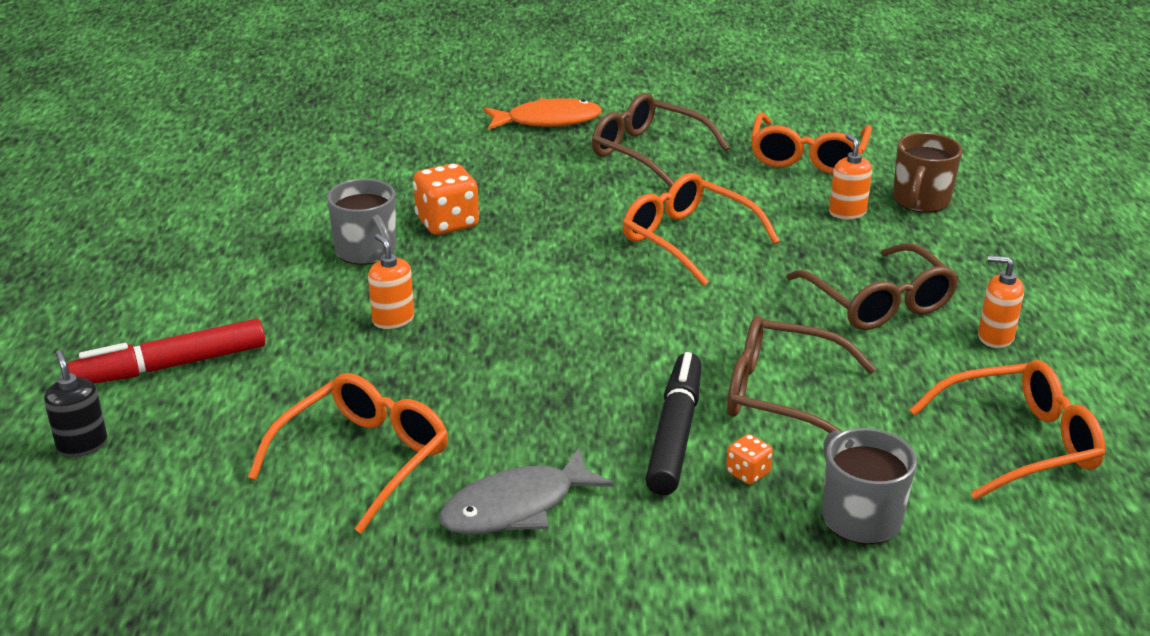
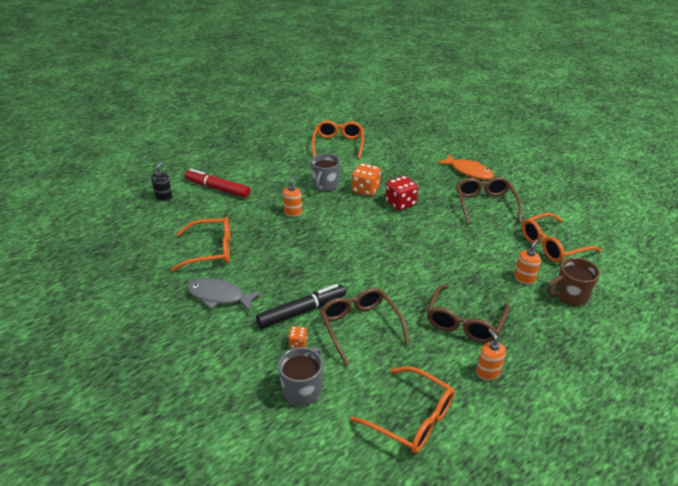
camera: 50 degrees right, 5 degrees up
(534, 212) = (400, 203): none -> red dice
(687, 239) = (436, 247): orange glasses -> orange glasses (338, 144)

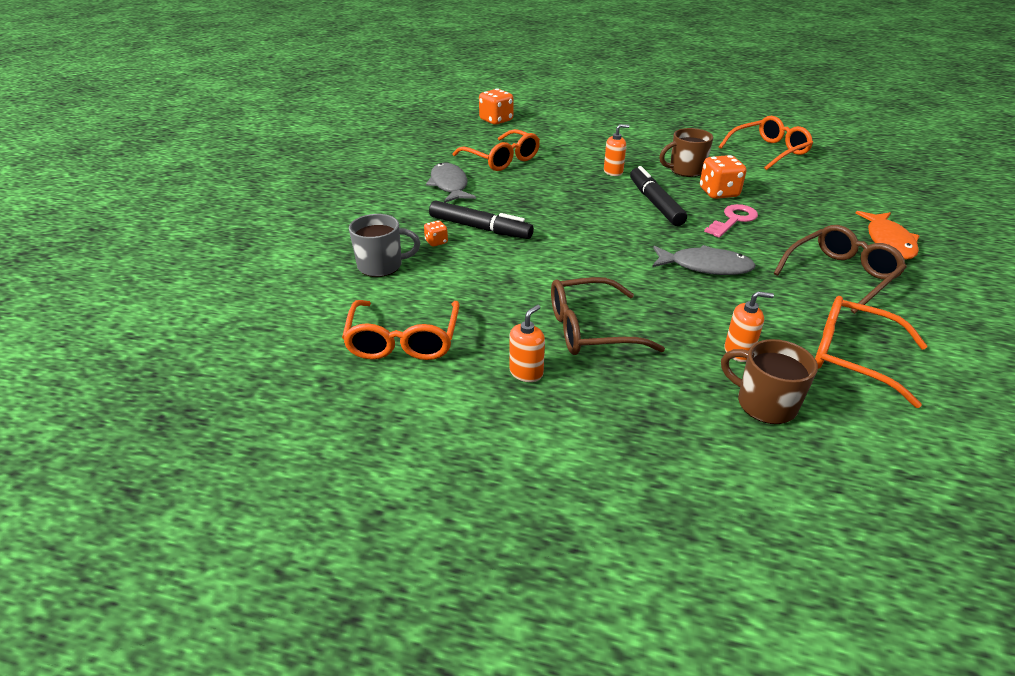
camera: 55 degrees right, 0 degrees up
(141, 220) = (496, 120): none -> orange dice
(164, 197) = (538, 116): black soap dispenser -> none
(217, 188) = (587, 129): red marker -> none
(325, 185) = (685, 170): grey mug -> brown mug
(351, 219) = (655, 203): none -> black marker
(360, 327) = (498, 266): brown glasses -> none
(400, 203) = (733, 220): red dice -> pink key
(438, 242) = (705, 266): none -> grey fish

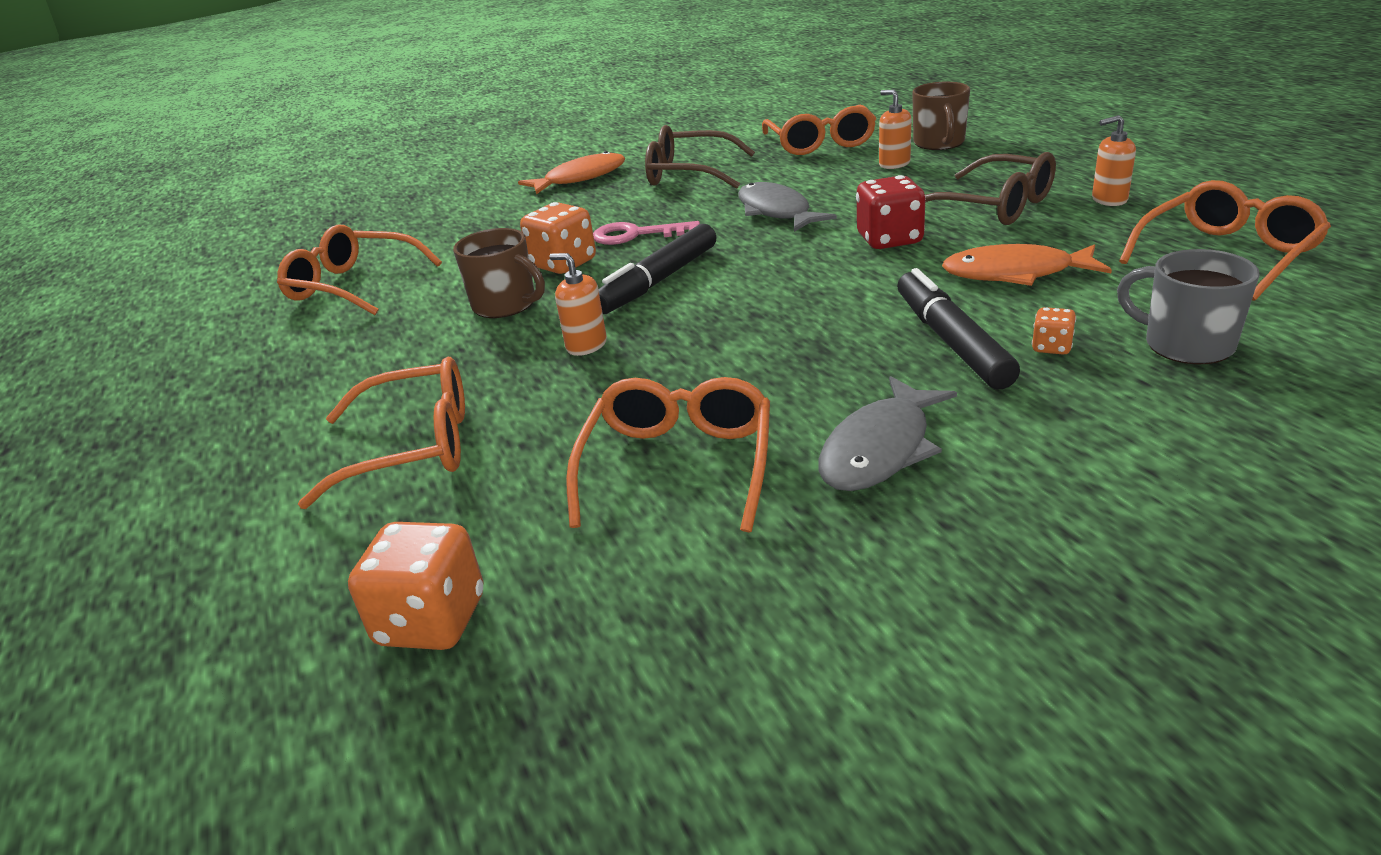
camera: 125 degrees left, 5 degrees down
(502, 276) = (1015, 273): none -> orange fish
(586, 134) = (414, 447): none -> orange glasses
(602, 272) = (889, 240): none -> red dice

